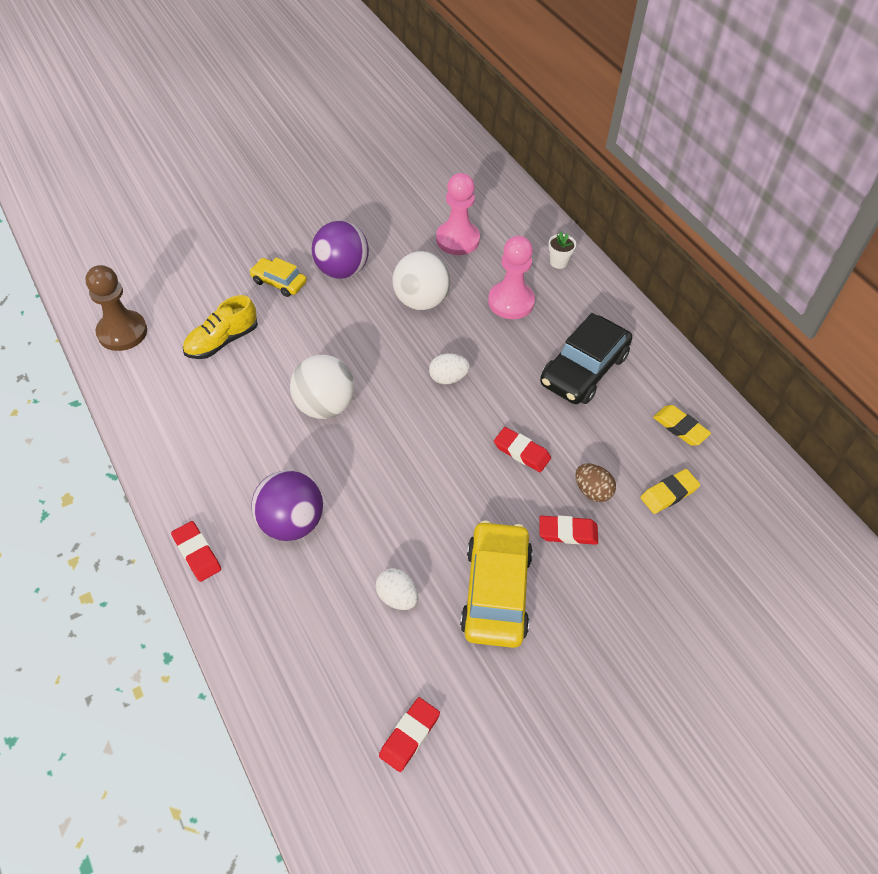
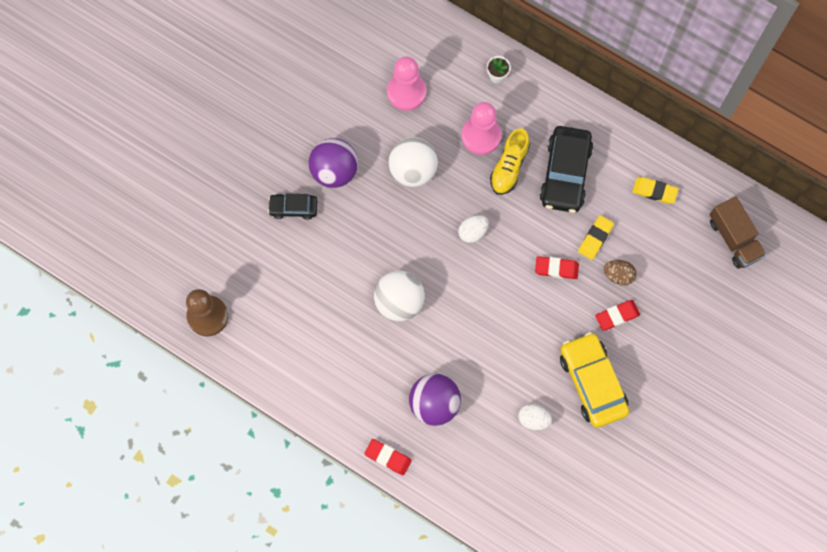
camera: 25 degrees left, 20 degrees up
(222, 341) = (288, 285): yellow shoe -> yellow shoe (509, 167)
(279, 282) = (293, 208): yellow car -> black car
(409, 735) = (590, 501): red eraser -> none
(669, 493) = (669, 251): yellow eraser -> yellow eraser (595, 238)
(759, 516) = (734, 238): none -> brown truck

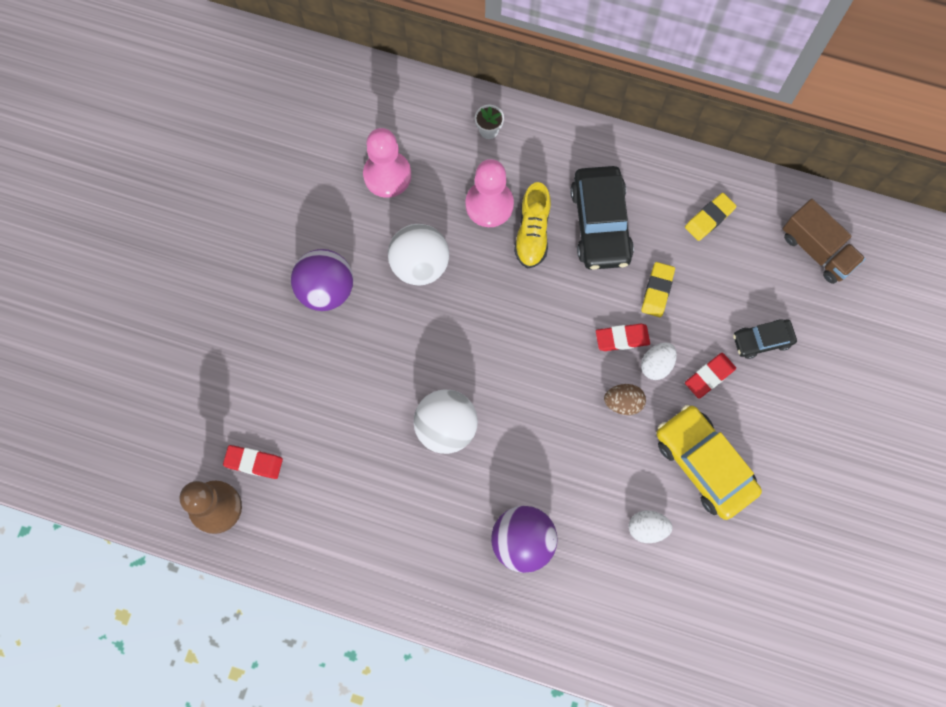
camera: 15 degrees left, 0 degrees up
(293, 208) = (288, 347): black car -> black car (762, 340)
(388, 457) = (484, 624): red eraser -> red eraser (253, 462)
(472, 232) = (511, 320): white egg -> white egg (656, 365)
(618, 275) = (696, 328): brown egg -> brown egg (623, 402)
(654, 191) = (709, 218): yellow eraser -> yellow eraser turned 45 degrees counterclockwise

